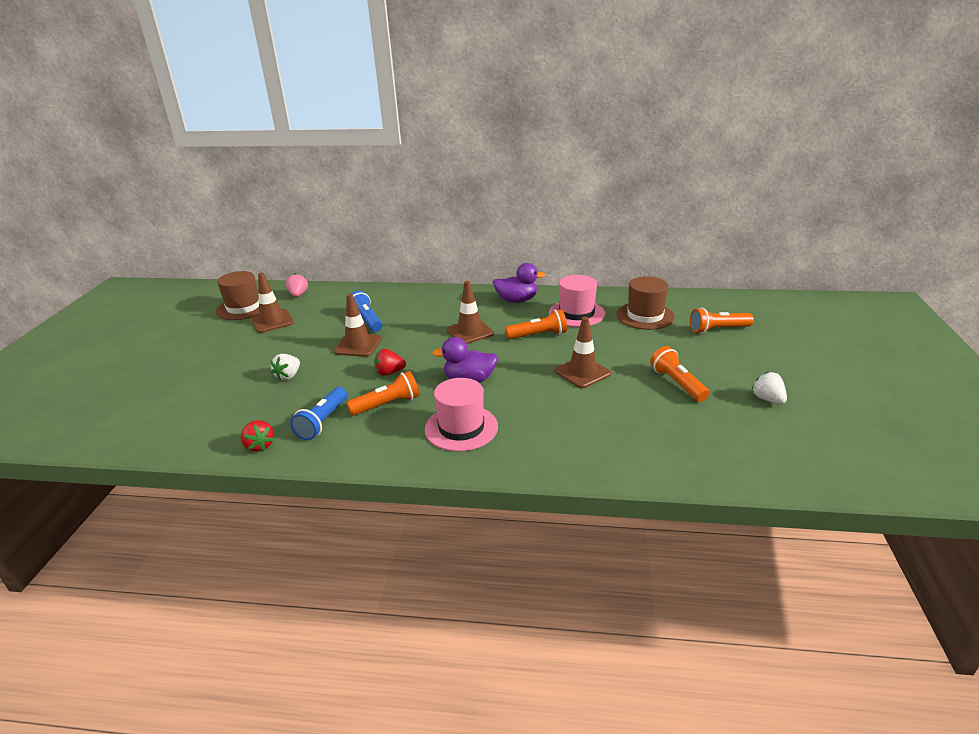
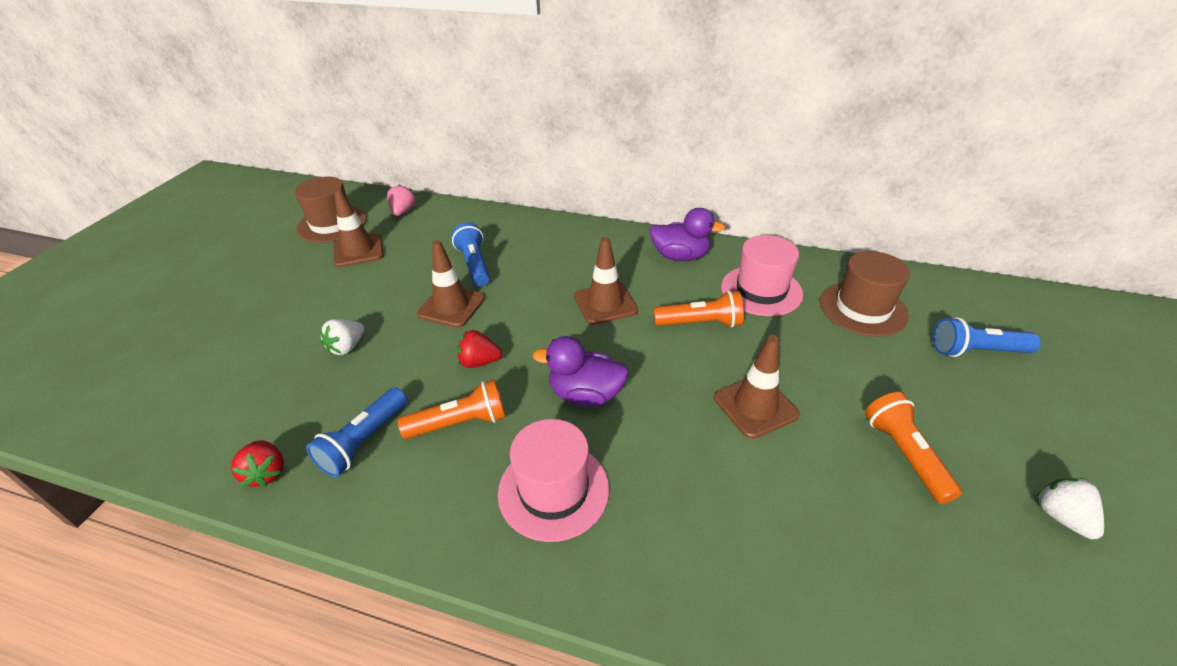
camera: 10 degrees right, 10 degrees up
(718, 329) = (976, 351): orange flashlight -> blue flashlight

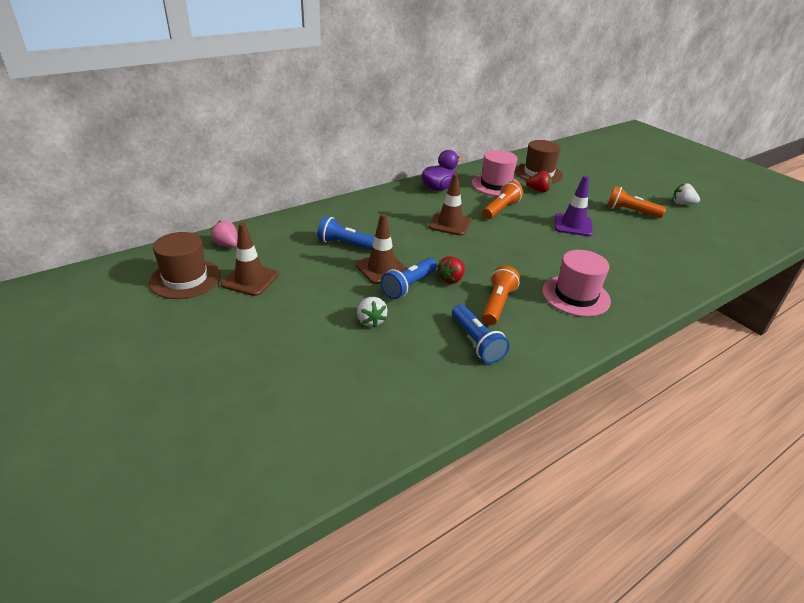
camera: 55 degrees left, 5 degrees down
(266, 473) = (465, 389): red strawberry -> red strawberry (538, 190)
(585, 395) = (517, 260): purple duck -> none
(755, 406) = (573, 225): brown traffic cone -> purple traffic cone
(976, 351) = (591, 170): blue flashlight -> blue flashlight (409, 286)

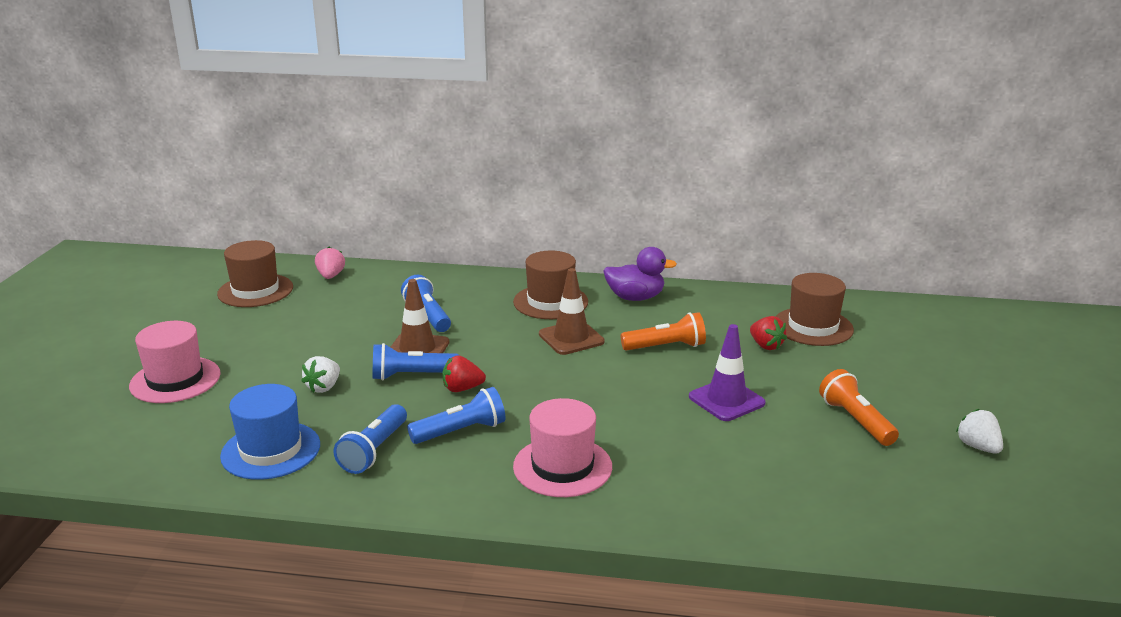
camera: 45 degrees right, 10 degrees down
(250, 280) = (297, 311): brown traffic cone -> none
(401, 207) = (550, 302): none -> brown hat
(418, 380) = (271, 450): none -> blue hat
(496, 185) = (718, 319): pink hat -> pink hat (175, 380)
(497, 304) = (461, 431): orange flashlight -> blue flashlight

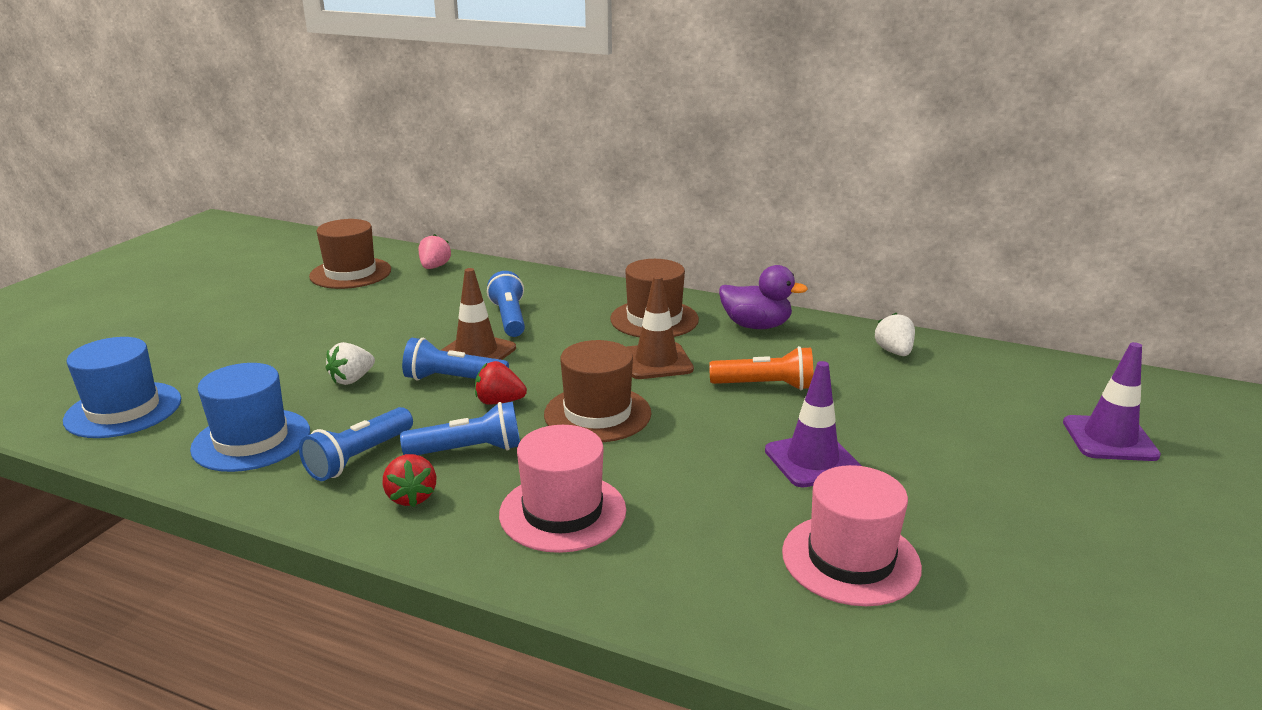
camera: 15 degrees right, 0 degrees up
(133, 442) = (123, 410): none -> blue hat
(175, 380) = (211, 352): pink hat -> pink hat (850, 559)
(766, 346) = (894, 400): red strawberry -> red strawberry (411, 497)
(813, 327) = (967, 385): brown hat -> brown hat (597, 414)
(855, 420) = (979, 513): orange flashlight -> none
(922, 354) = (1109, 439): none -> purple traffic cone
(978, 447) = (1152, 579): white strawberry -> white strawberry (894, 352)

